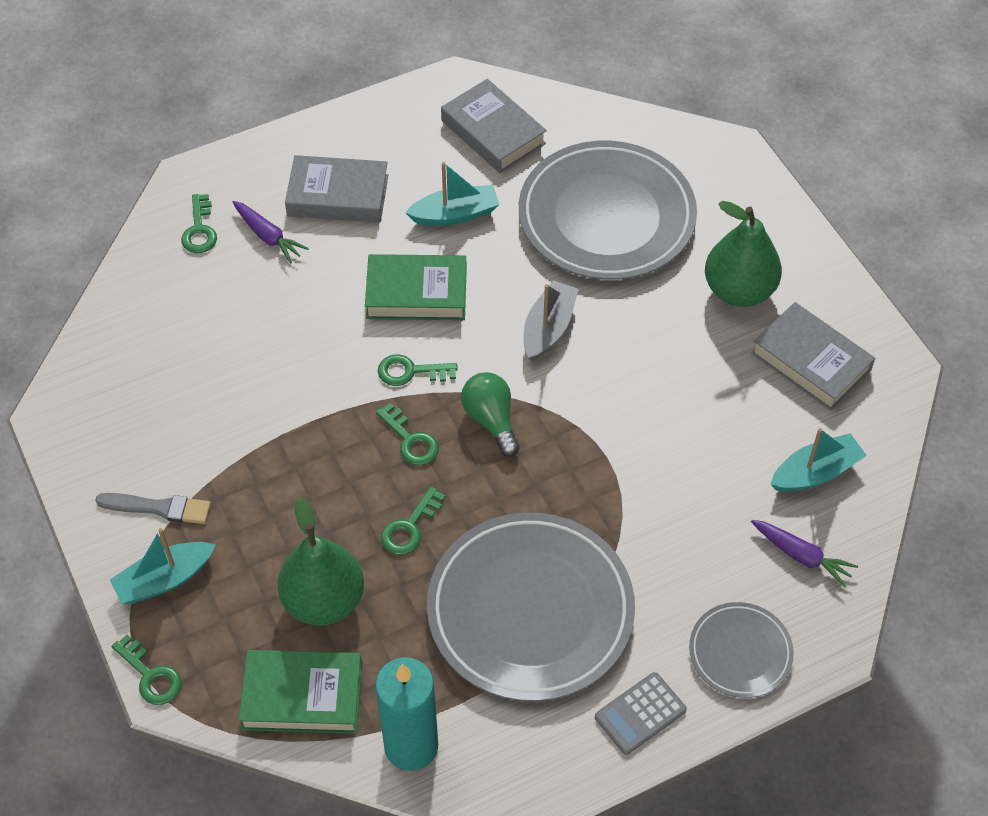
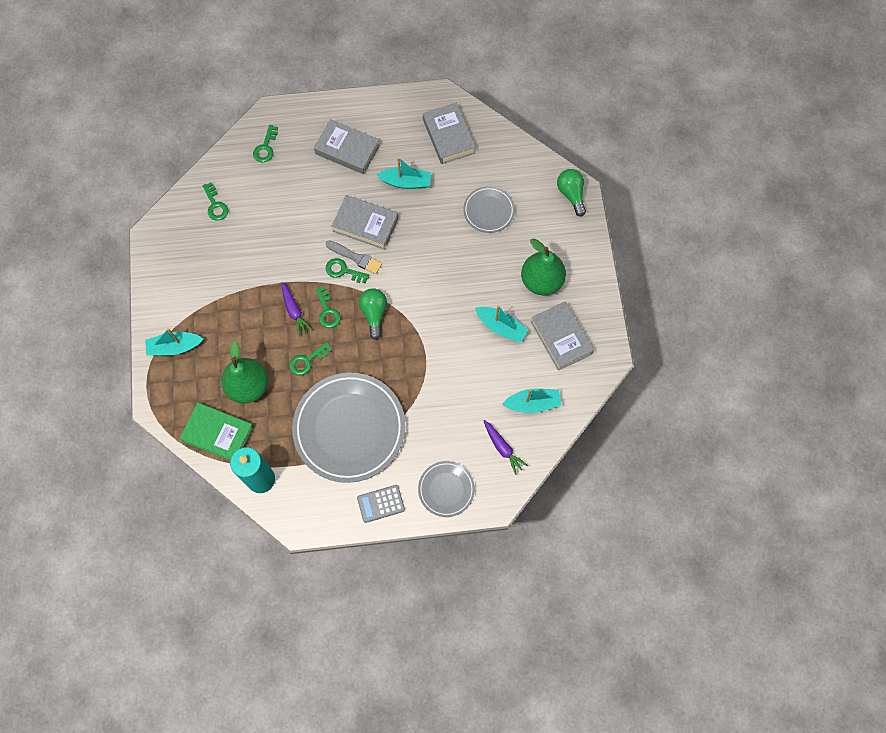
camera: 20 degrees right, 15 degrees up
(151, 675) = (150, 396): green key -> green key (215, 205)
(159, 508) = (186, 306): grey brush -> grey brush (355, 257)
(268, 236) = (300, 163): purple carrot -> purple carrot (294, 311)
(416, 293) = (365, 224): green book -> grey book
(548, 328) = (427, 269): grey boat -> none
(606, 216) = (488, 211): grey plate -> grey plate, size x0.49
(708, 375) = (501, 327): none -> turquoise boat
(723, 158) = (571, 194): none -> green light bulb

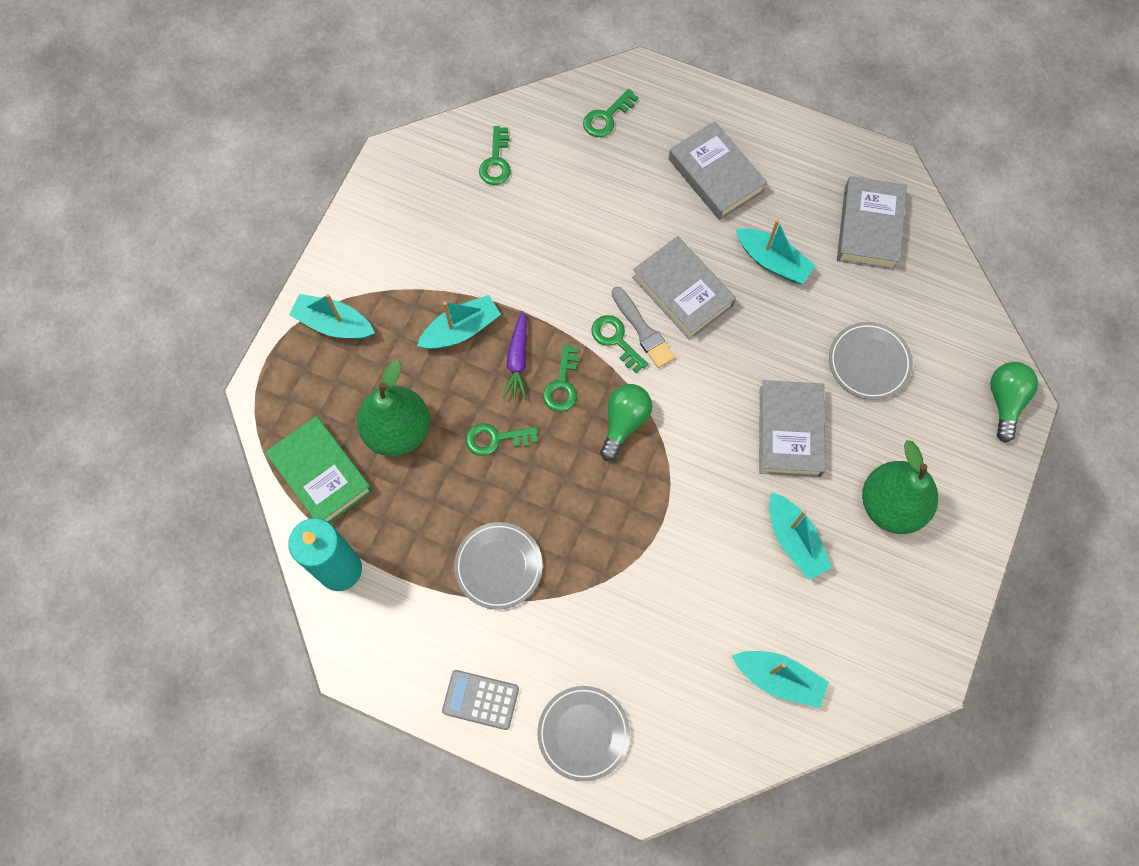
camera: 30 degrees right, 0 degrees up
(251, 311) = (461, 330): none -> turquoise boat
(349, 428) = (498, 566): grey plate -> grey plate, size x0.49
(502, 448) = (698, 720): purple carrot -> none
(561, 337) = (875, 604): grey book -> grey book (790, 431)

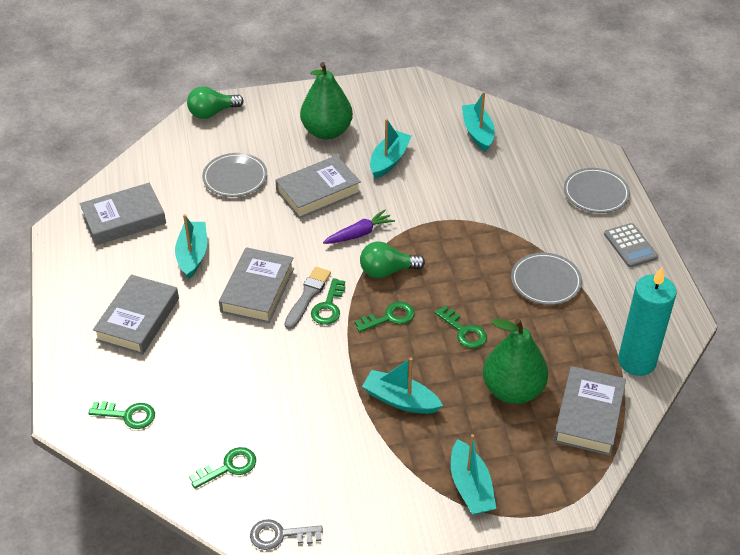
camera: 125 degrees left, 25 degrees down
(321, 474) = (588, 415): green book -> grey book
(404, 162) = (280, 535): none -> grey key
(517, 360) = (394, 352): purple carrot -> purple carrot (359, 234)

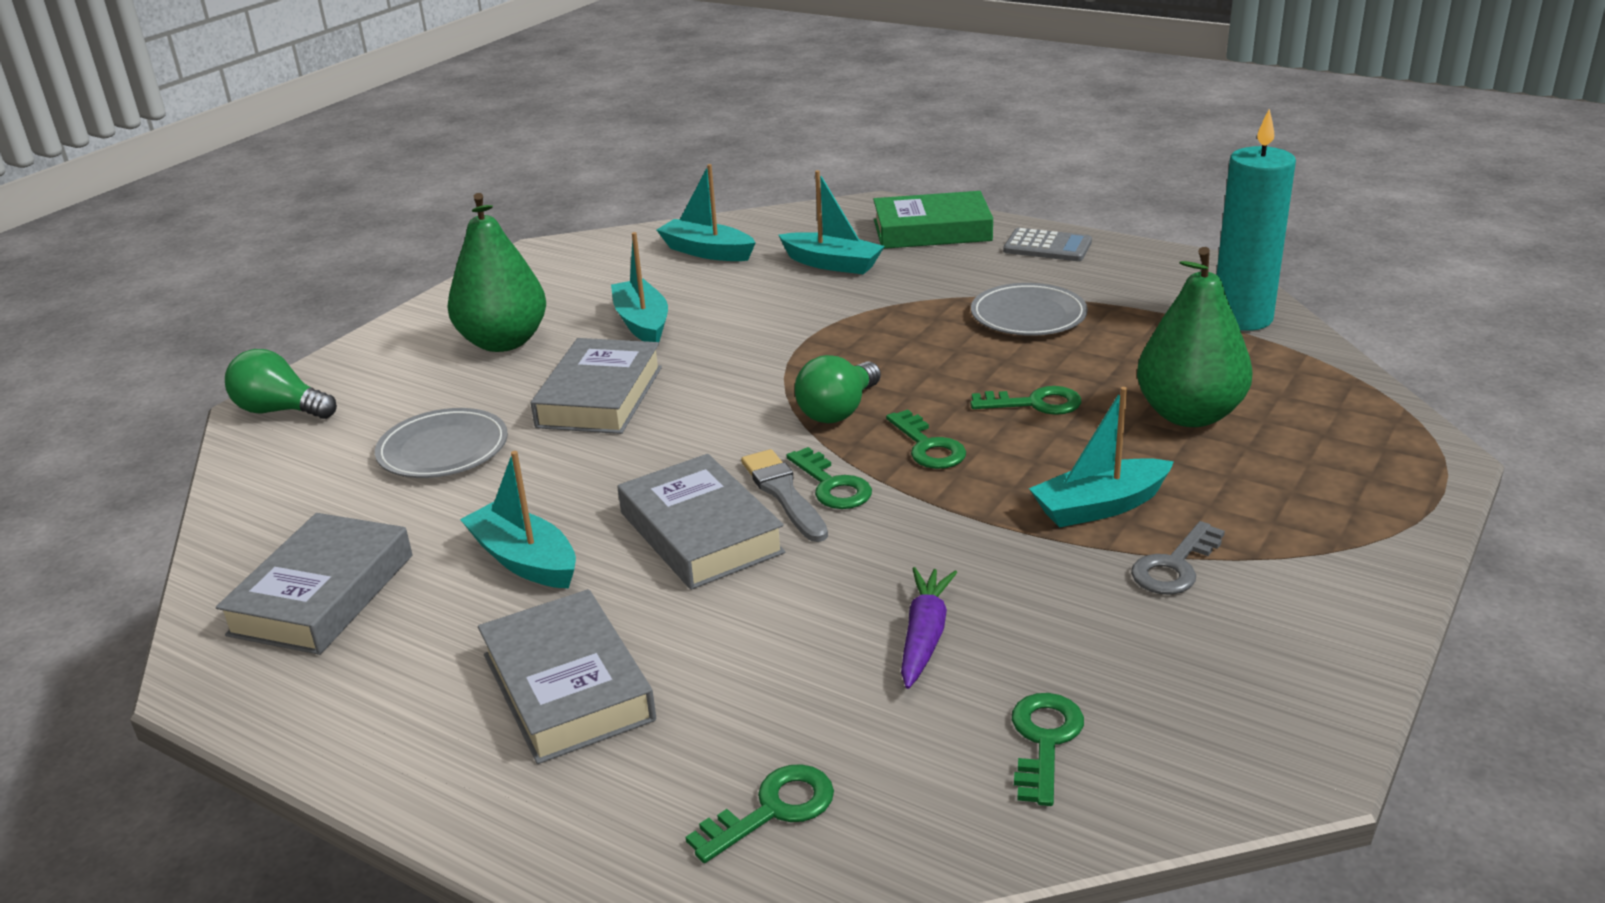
camera: 45 degrees left, 15 degrees down
(212, 113) = (280, 410): green light bulb -> green light bulb turned 90 degrees clockwise
(280, 535) = (1263, 753): grey key -> grey key (1175, 566)
(359, 234) = (734, 401): purple carrot -> purple carrot (924, 636)
(389, 317) = (928, 446): green key -> green key turned 135 degrees clockwise
(470, 487) = (1337, 522): turquoise boat -> turquoise boat (832, 264)
(588, 415) = (1297, 383): grey book -> none
(596, 193) = (932, 230): grey plate -> green book

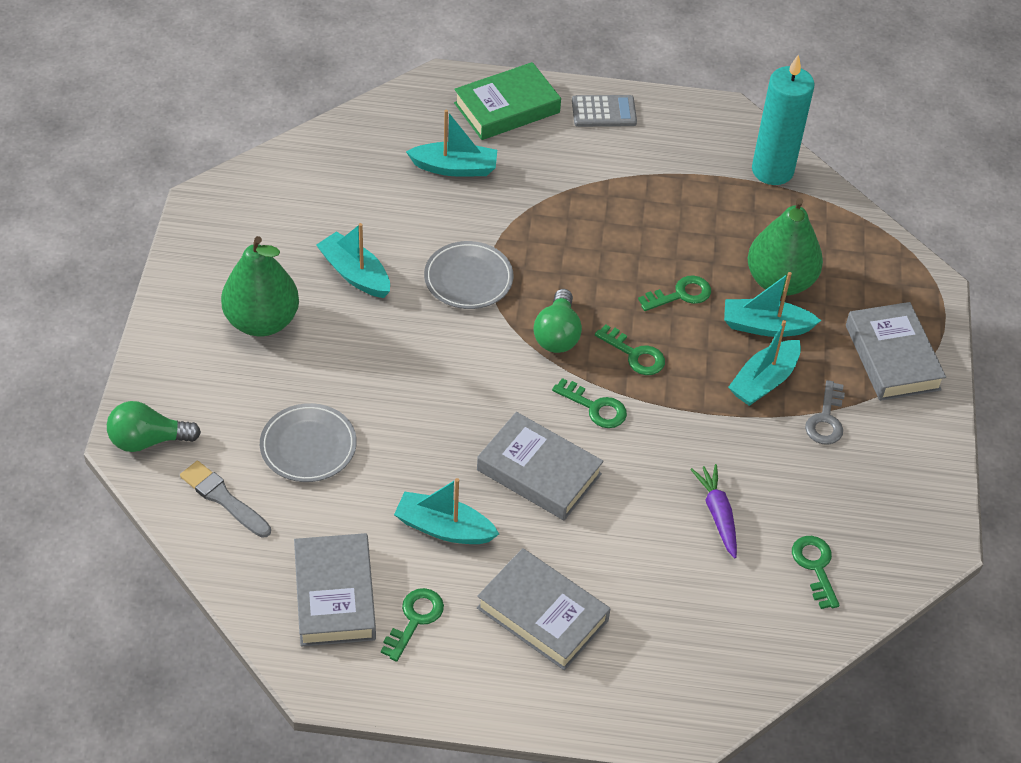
camera: 30 degrees left, 20 degrees up
(599, 397) = (381, 363): grey book -> grey book (892, 357)
(707, 252) = (345, 173): turquoise boat -> turquoise boat (765, 326)
(773, 810) = (705, 655): green key -> green key (415, 619)
(783, 493) = (569, 423): grey brush -> grey brush (223, 498)
(1028, 316) = (630, 200): grey plate -> grey plate (468, 279)

